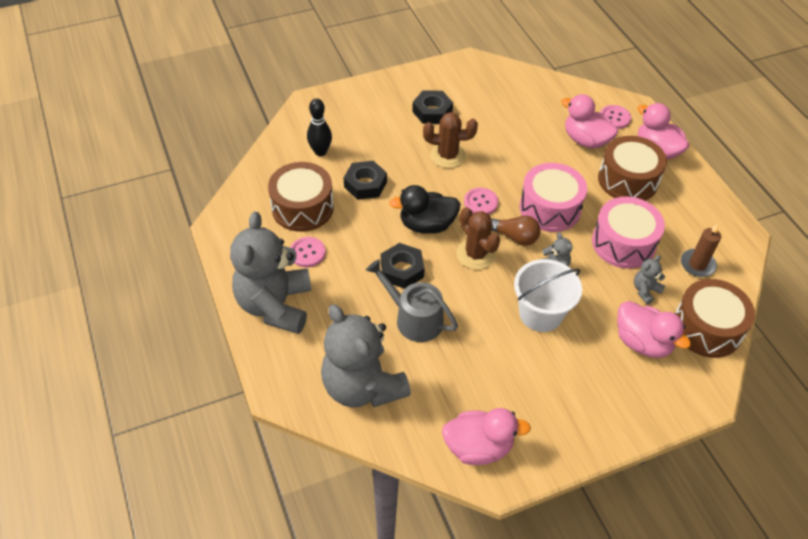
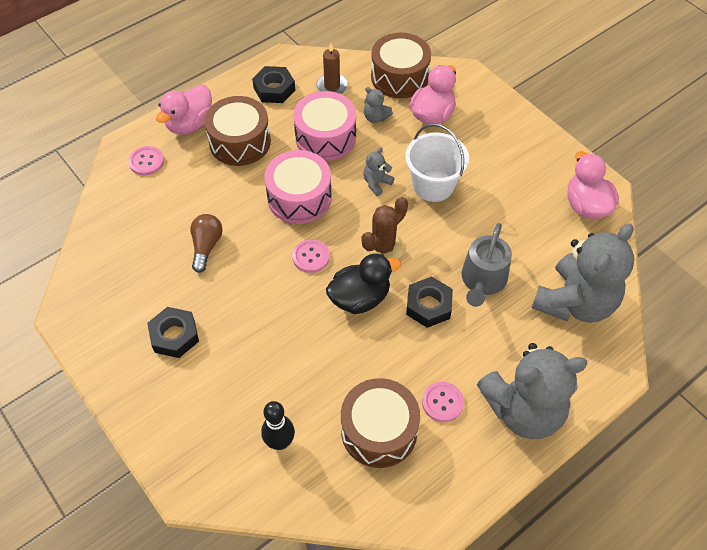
camera: 105 degrees left, 5 degrees up
(365, 184) = (320, 374): black nut -> black nut (274, 89)
(427, 225) = (360, 298): black duck -> black duck turned 90 degrees counterclockwise
(447, 156) = (248, 302): brown cactus -> none
(514, 237) = (348, 220): brown light bulb -> brown light bulb (206, 246)
(585, 140) = (189, 182): pink duck -> none

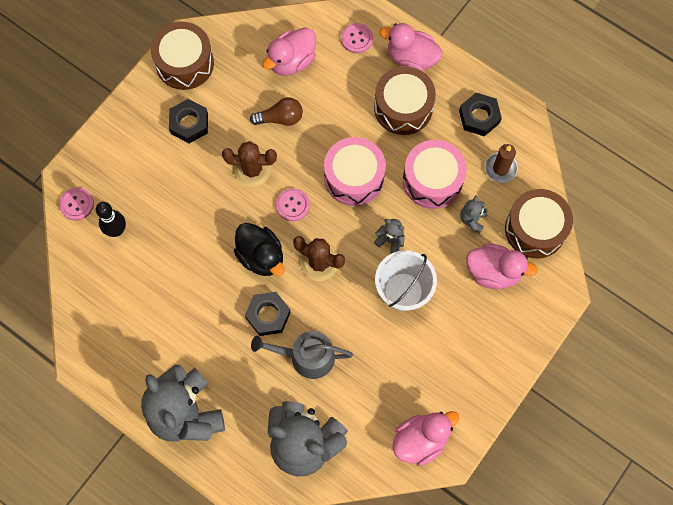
camera: 75 degrees right, 15 degrees up
(144, 222) = (291, 61): none -> pink duck
(256, 285) = (252, 170): none -> brown cactus
(379, 431) = (142, 301): brown drum -> brown drum (185, 63)
(442, 402) = (178, 346): pink button -> pink button (77, 204)

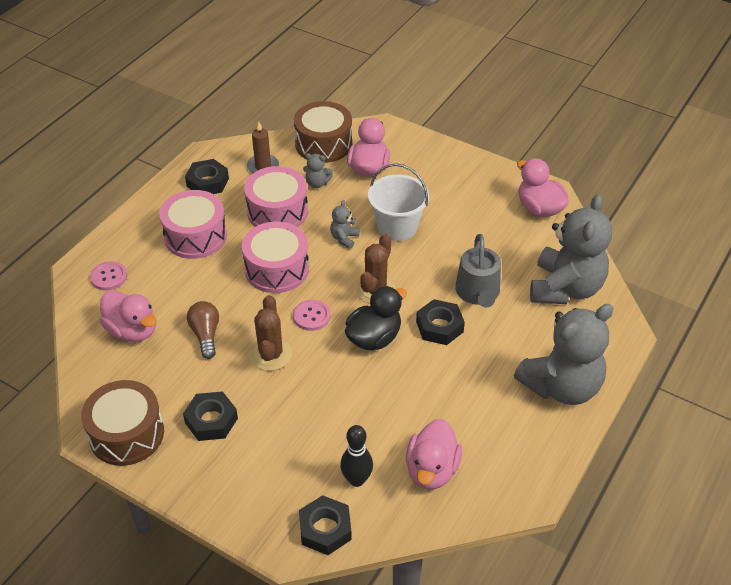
camera: 95 degrees left, 25 degrees down
(77, 204) = (325, 529): pink button -> black nut
(403, 108) = (195, 236): brown drum -> pink drum
(411, 58) = (137, 233): pink duck -> pink duck (432, 470)

